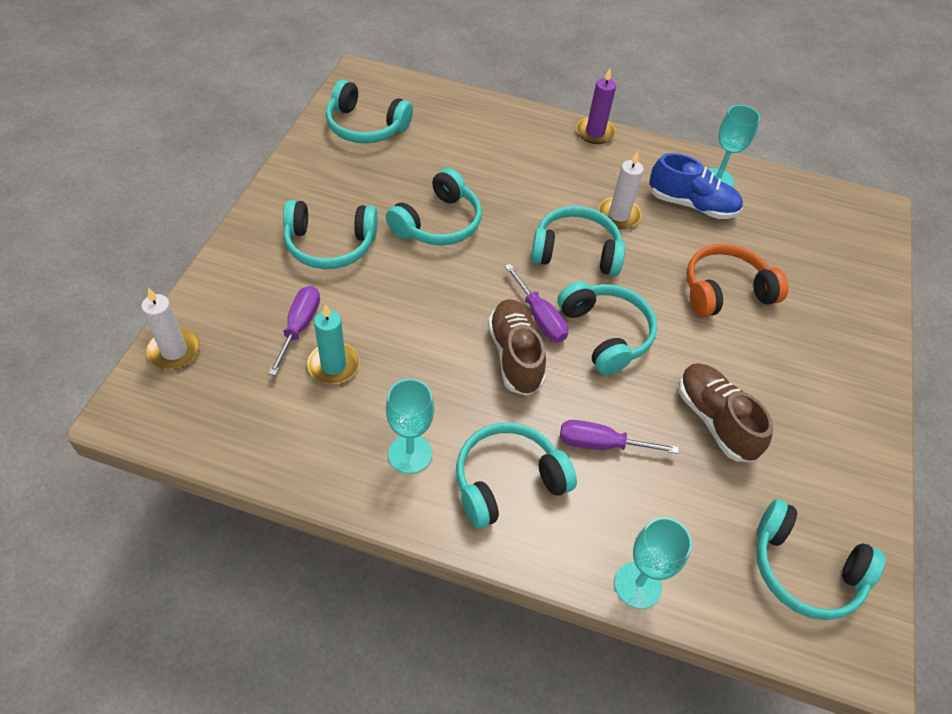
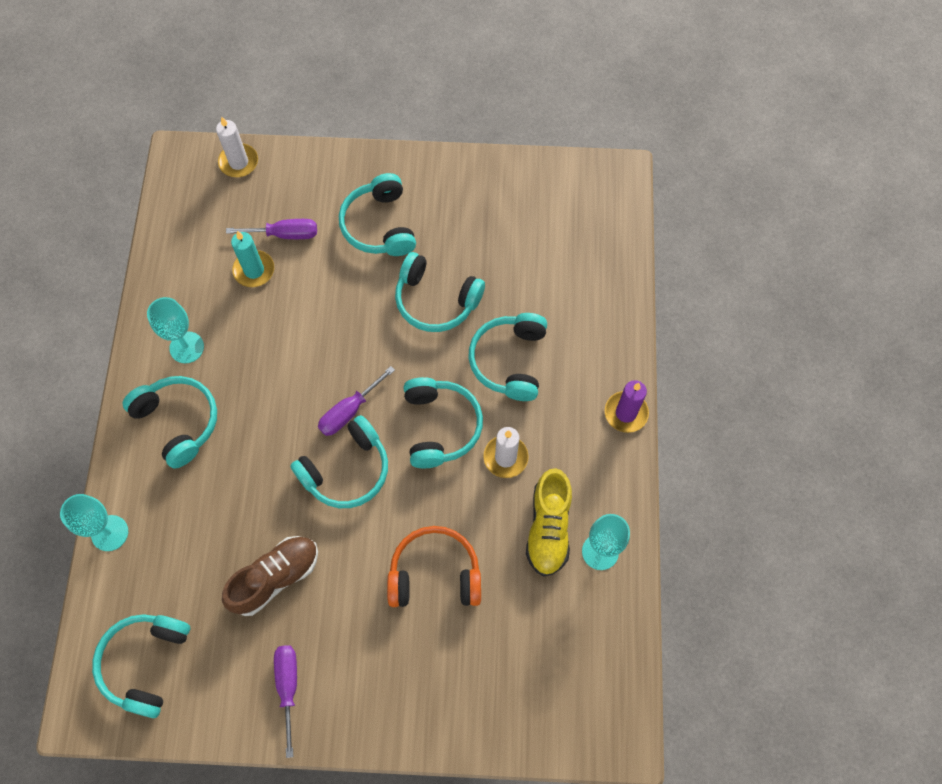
camera: 80 degrees right, 15 degrees up
(365, 127) = (543, 203): turquoise headphones -> turquoise headphones (509, 361)
(515, 356) = (301, 400): brown shoe -> none
(601, 444) = (228, 486): purple screwdriver -> purple screwdriver (288, 687)
(691, 205) = (548, 528): blue shoe -> yellow shoe
(725, 291) = (435, 574): orange headphones -> orange headphones turned 60 degrees counterclockwise

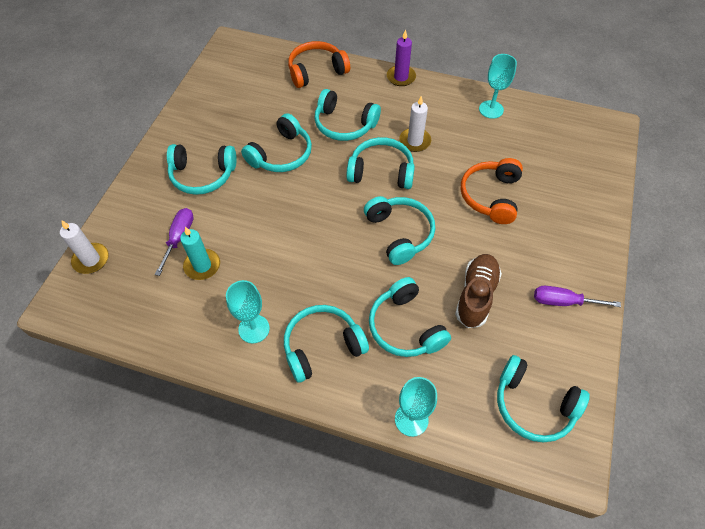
camera: 75 degrees left, 10 degrees down
(218, 504) = (405, 327): none -> turquoise headphones
(275, 578) = (476, 296): brown shoe -> brown shoe turned 45 degrees clockwise
(349, 411) = (352, 223): purple screwdriver -> none
(548, 528) = (470, 130): yellow shoe -> none
(600, 299) = (316, 71): none -> orange headphones

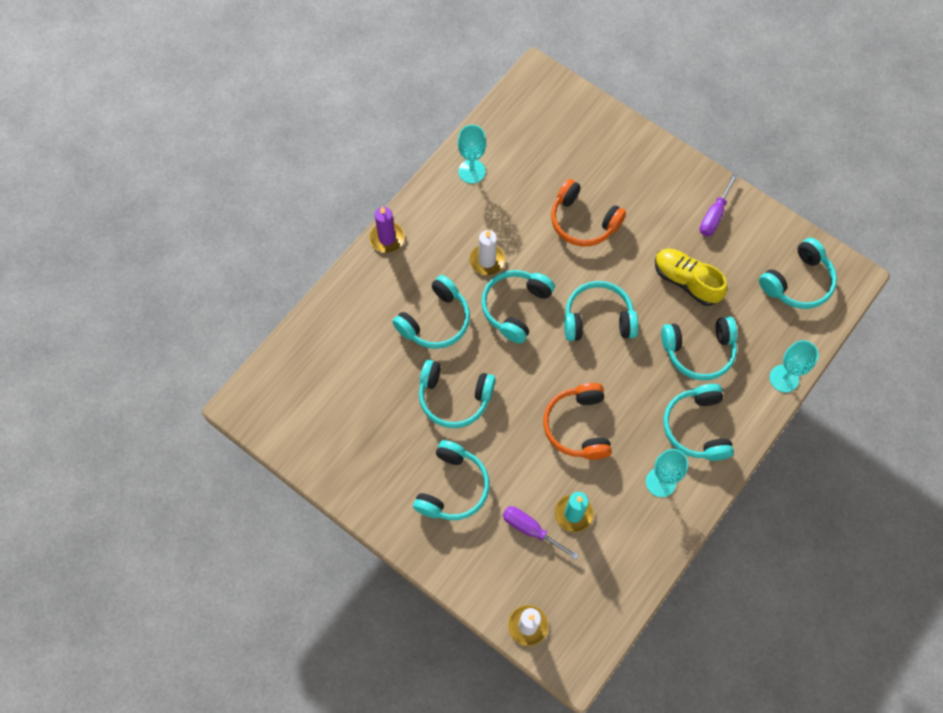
camera: 70 degrees left, 10 degrees up
(281, 154) = (454, 398): turquoise headphones -> turquoise headphones turned 135 degrees clockwise
(316, 71) = (338, 322): orange headphones -> orange headphones (578, 426)
(476, 296) = (686, 281): brown shoe -> yellow shoe

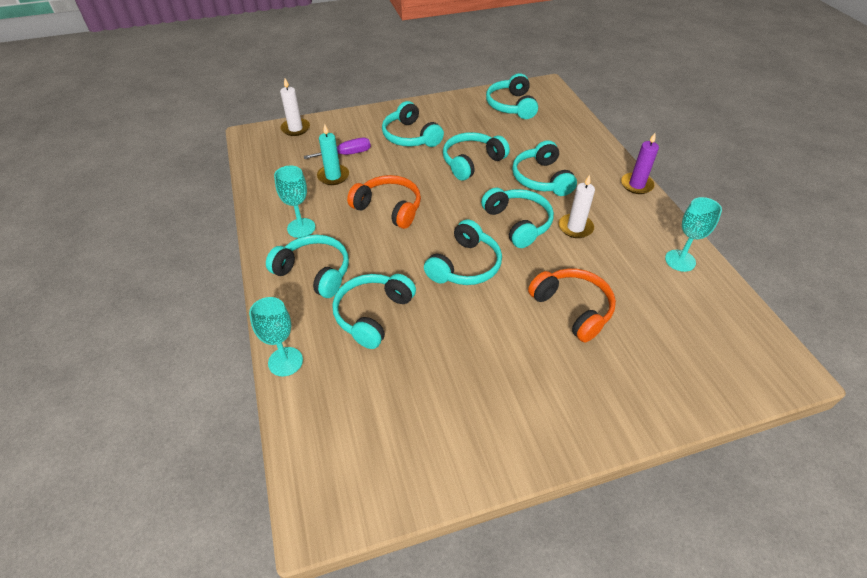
camera: 125 degrees right, 20 degrees down
(583, 221) = (573, 308): orange headphones -> orange headphones turned 75 degrees clockwise
(686, 281) = (447, 349): yellow shoe -> none
(714, 215) = (503, 426): purple screwdriver -> none
(798, 282) = (361, 451): turquoise headphones -> turquoise headphones (511, 106)

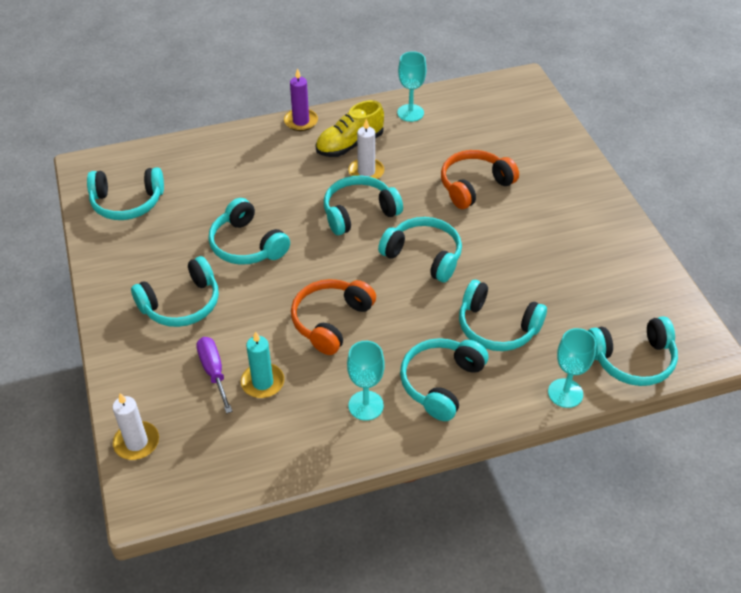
camera: 90 degrees left, 0 degrees up
(541, 179) = (285, 189): turquoise headphones -> turquoise headphones (632, 360)
(612, 216) = (349, 145): none -> yellow shoe

